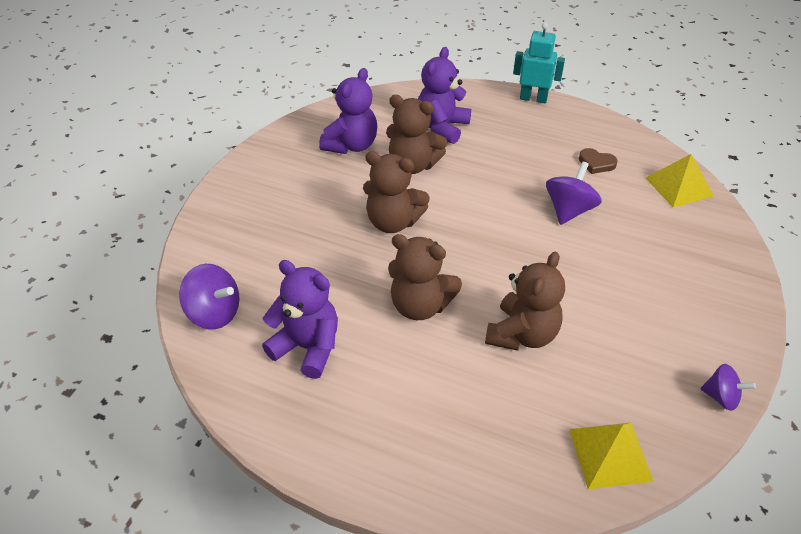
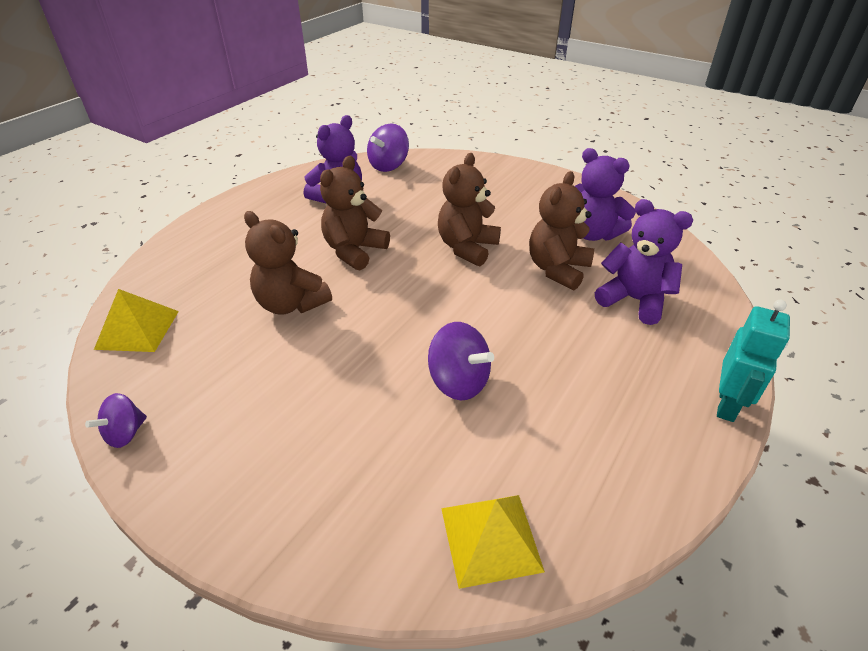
camera: 100 degrees right, 5 degrees down
(596, 163) = (557, 440): brown heart -> none

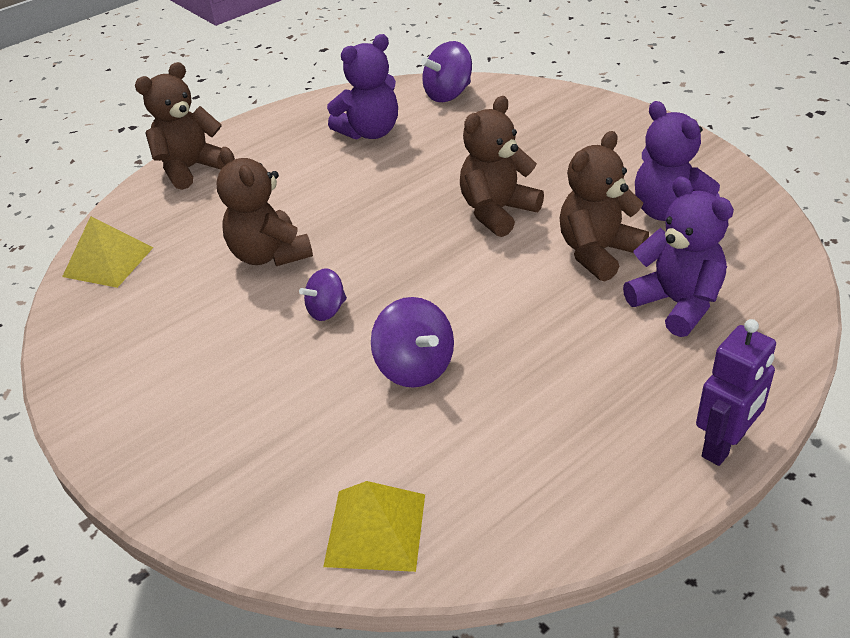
camera: 20 degrees right, 0 degrees up
(125, 433) = (68, 364): purple spinning top -> purple spinning top (327, 310)
(354, 251) = (362, 201): brown teddy bear -> brown teddy bear (191, 168)
(727, 405) = (724, 445): turquoise robot -> purple robot

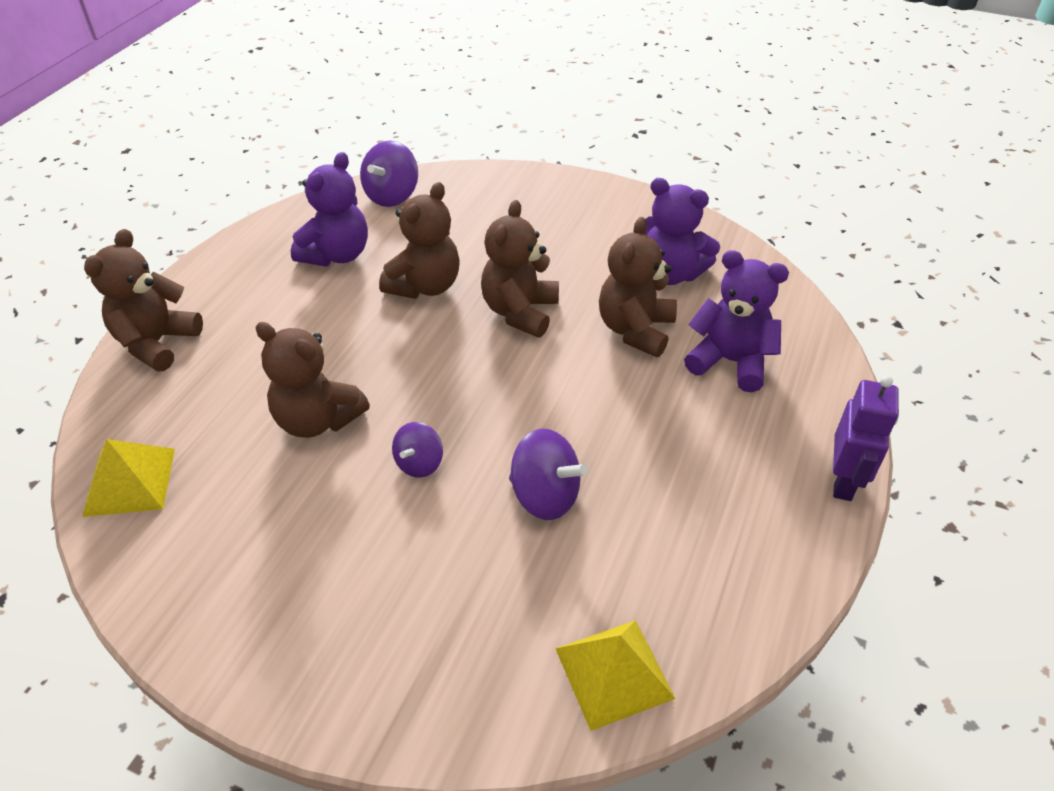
camera: 30 degrees left, 5 degrees up
(427, 172) = (425, 286): none -> brown teddy bear

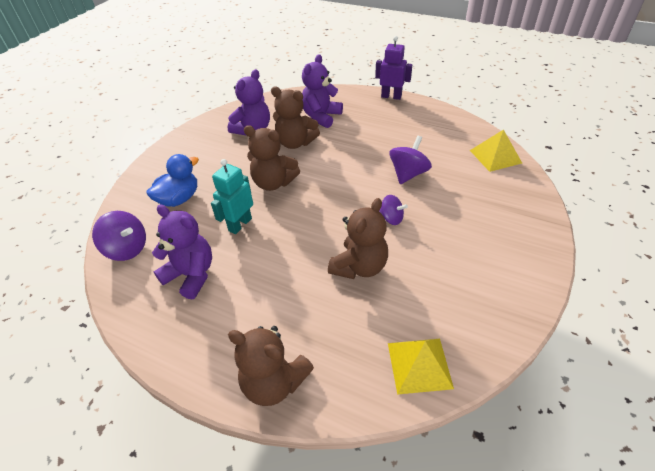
camera: 85 degrees left, 0 degrees up
(425, 286) = (240, 224): brown teddy bear -> turquoise robot
(485, 221) = (179, 199): none -> blue duck

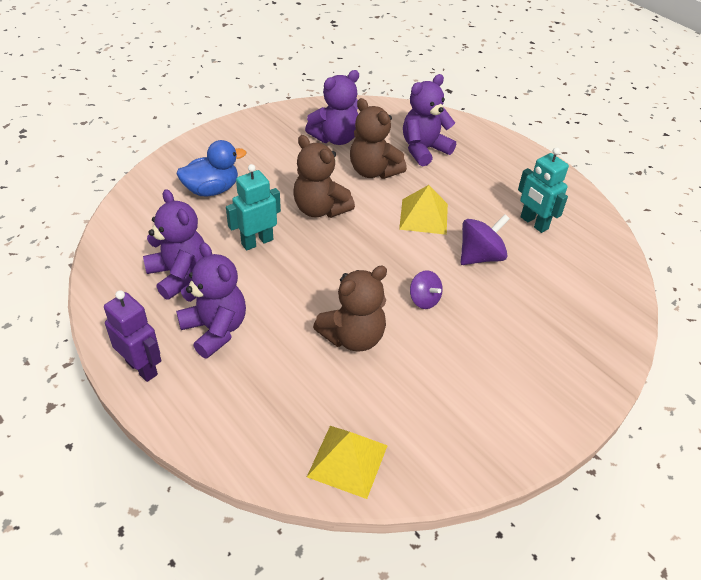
camera: 20 degrees right, 0 degrees up
(127, 249) = (133, 223): purple spinning top -> none
(248, 307) = (215, 330): none -> purple teddy bear
(274, 382) = (196, 411): brown teddy bear -> none
(391, 96) = (527, 153): purple robot -> purple robot (142, 368)
(427, 139) = (534, 223): none -> turquoise robot
(495, 156) = (605, 276): yellow pyramid -> yellow pyramid (424, 216)

